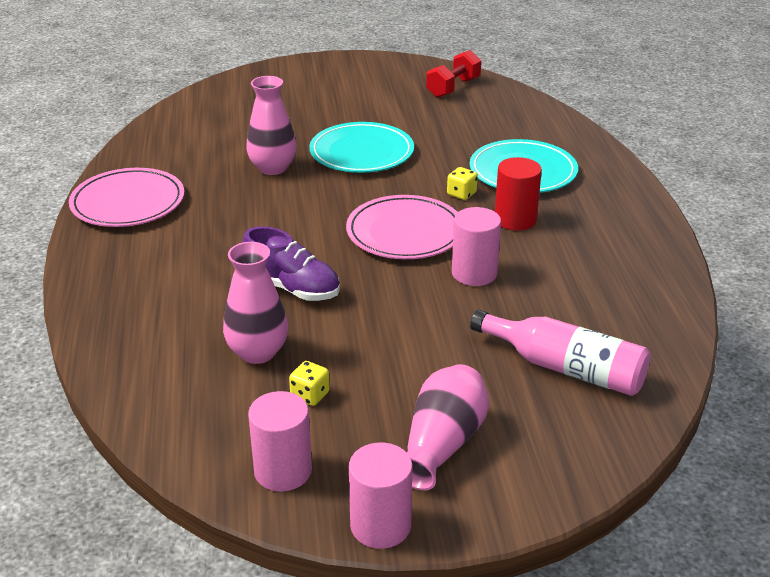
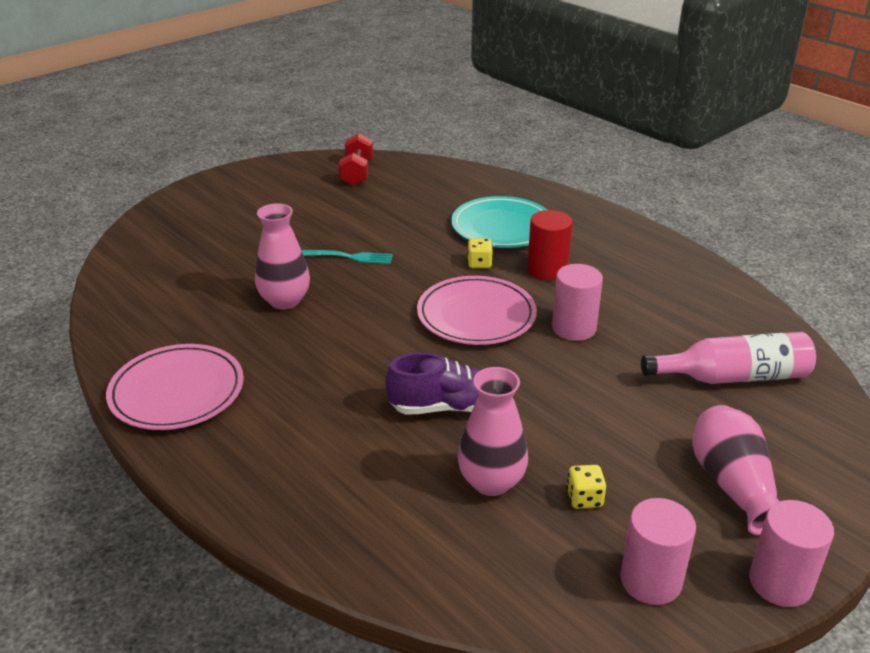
camera: 35 degrees left, 0 degrees up
(361, 152) = (349, 257): turquoise plate -> turquoise fork

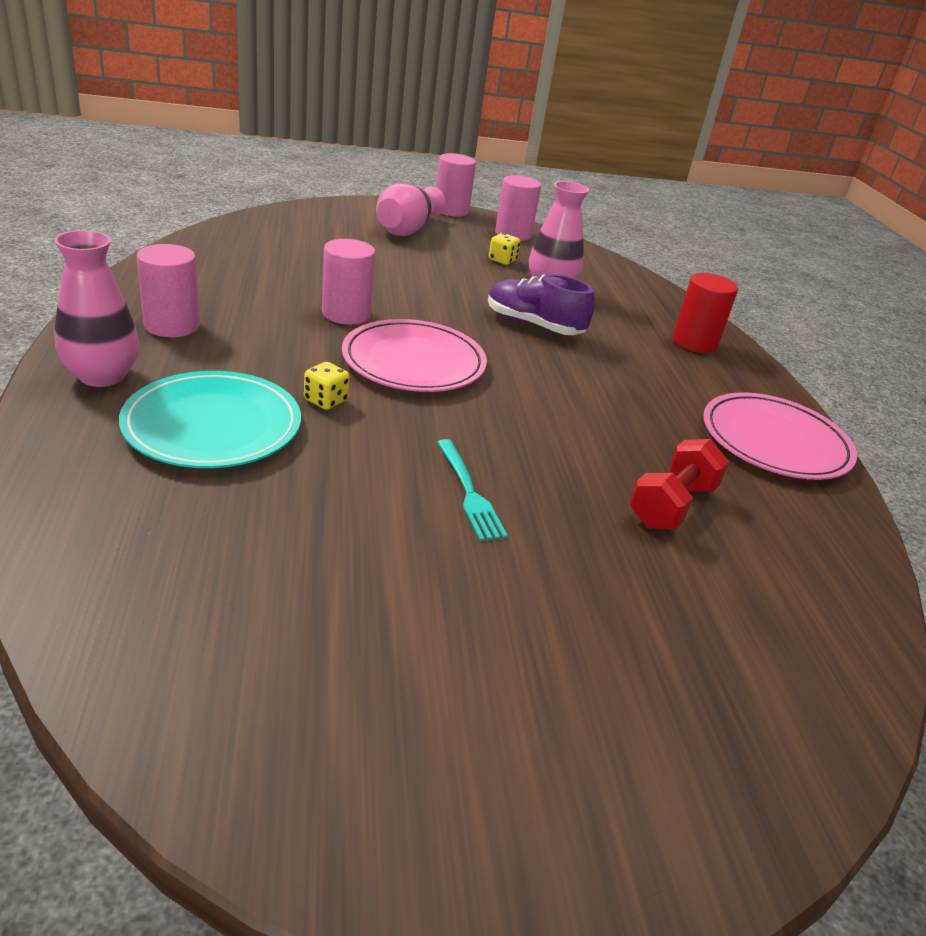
camera: 150 degrees left, 0 degrees up
(285, 301) = (607, 477): pink vase -> pink vase (102, 376)
(349, 257) = (469, 493): turquoise fork -> turquoise fork turned 150 degrees counterclockwise
(357, 173) = (236, 685): red dumbbell -> red dumbbell (672, 505)
(547, 270) = (269, 359): red cylinder -> red cylinder (694, 342)
(628, 260) = (172, 325): none -> pink cylinder
(732, 377) = (297, 246): pink bottle -> none

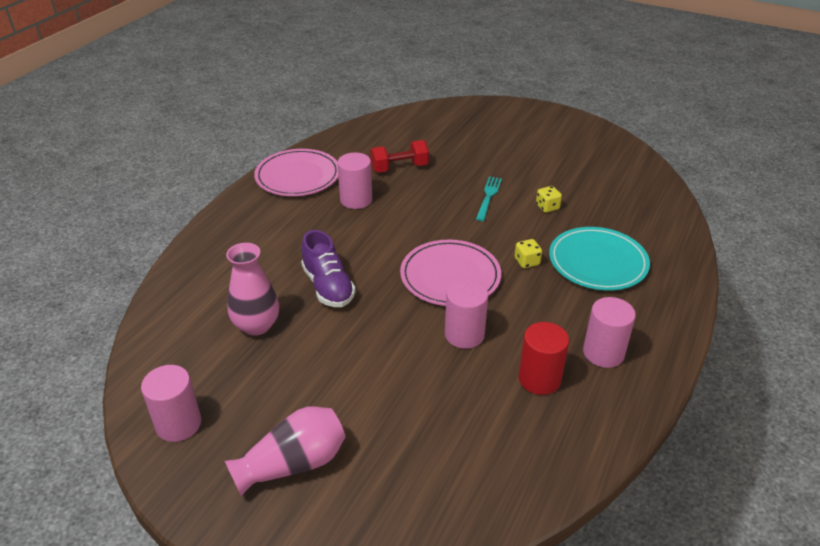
camera: 140 degrees left, 5 degrees up
(102, 376) = (656, 314): pink vase -> none
(451, 210) = (189, 503): pink cylinder -> pink cylinder (356, 200)
(502, 260) = (253, 376): yellow dice -> yellow dice (547, 207)
(694, 342) = (228, 242): red cylinder -> red cylinder (539, 379)

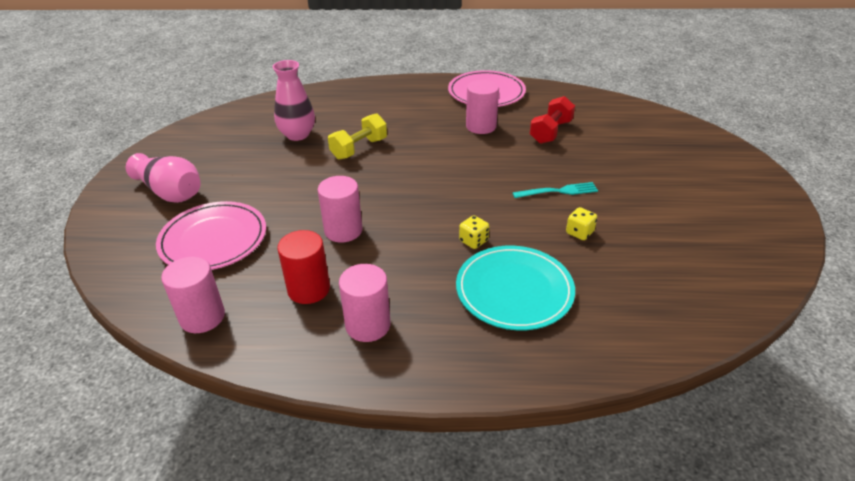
camera: 65 degrees right, 0 degrees up
(178, 424) = (192, 139): pink cylinder -> pink cylinder (202, 317)
(328, 287) = (359, 149): purple shoe -> yellow dumbbell
(399, 168) = (550, 132): red dumbbell -> red dumbbell turned 75 degrees clockwise
(450, 276) = (416, 202): pink plate -> pink plate (213, 239)

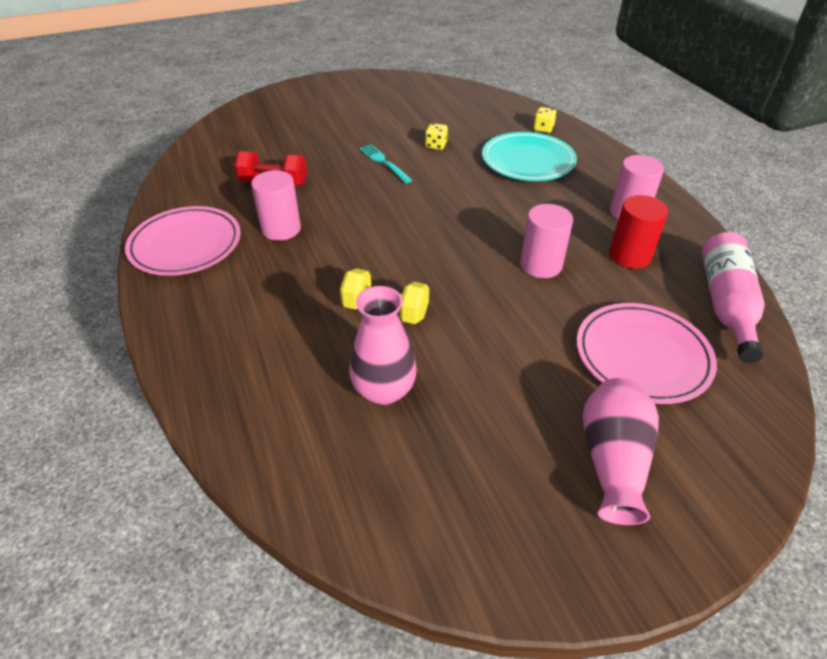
camera: 115 degrees left, 5 degrees up
(202, 317) = (726, 304): pink cylinder -> pink bottle
(473, 241) = (489, 189): yellow dice -> yellow dice (543, 129)

